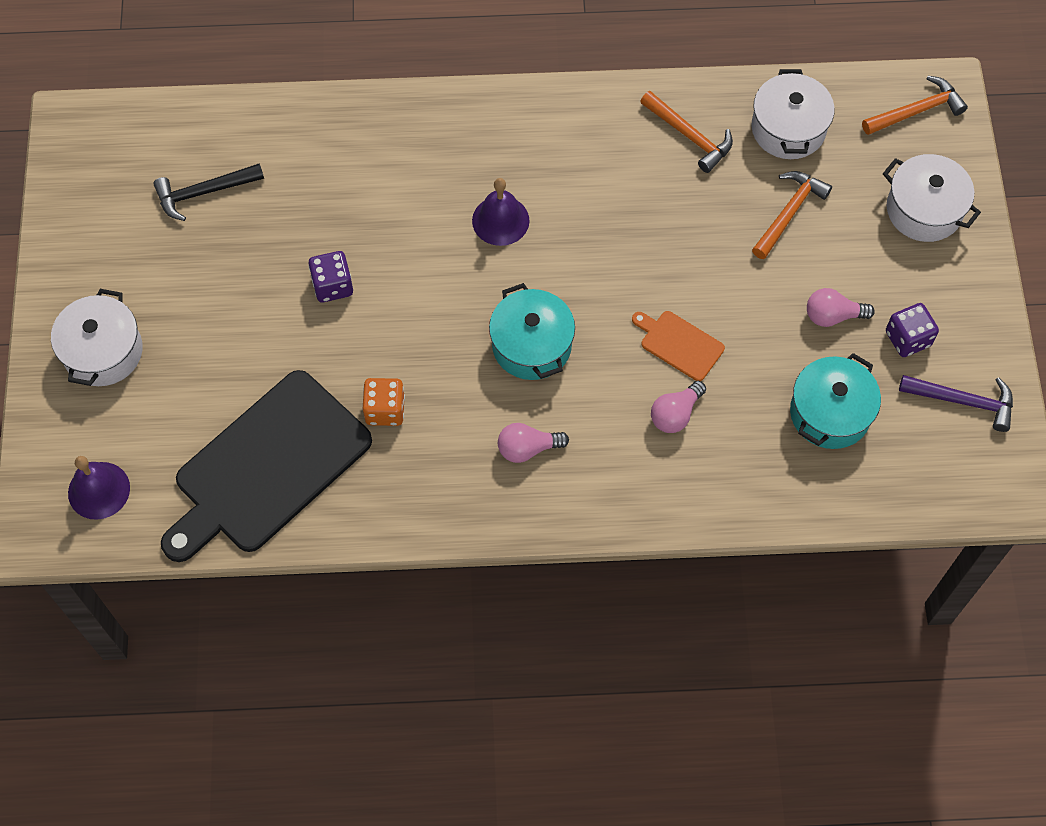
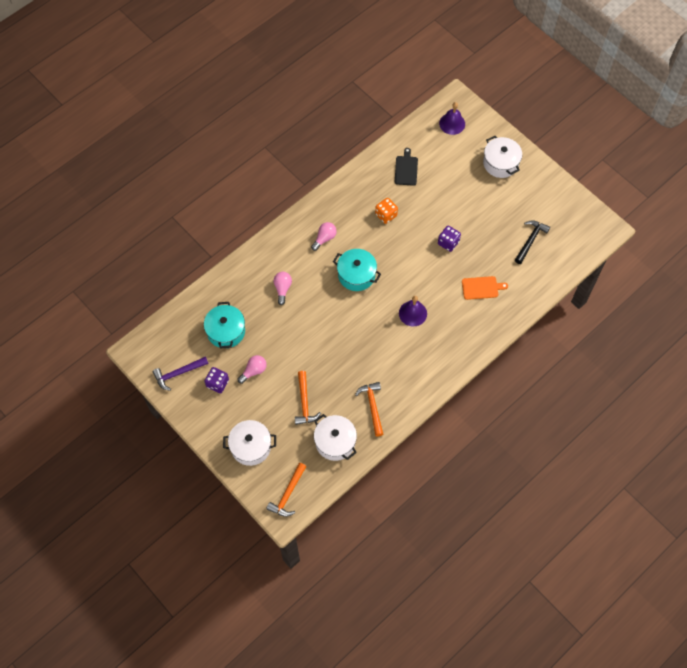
camera: 140 degrees right, 0 degrees up
(268, 466) = (406, 169): black cutting board -> black cutting board, size x0.43
(679, 344) = (303, 316): orange cutting board -> orange cutting board (481, 288)
(689, 136) = (372, 406): orange hammer -> orange hammer turned 75 degrees clockwise

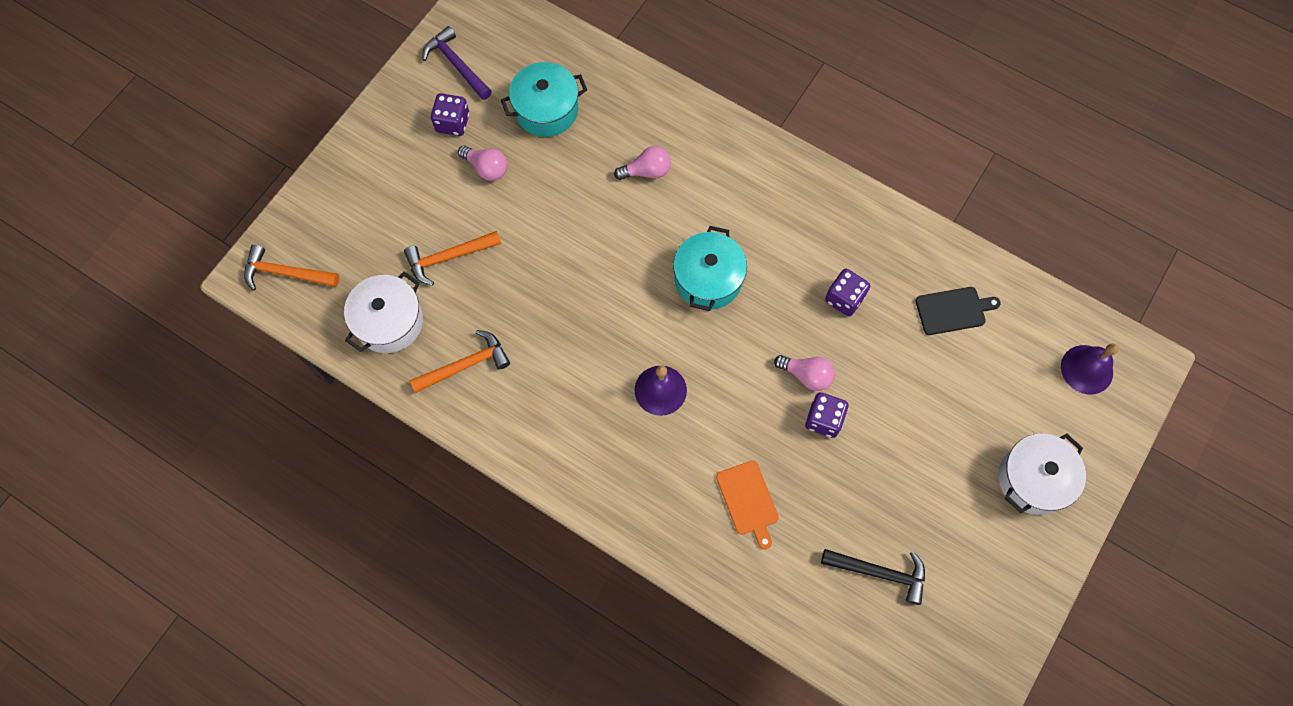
camera: 75 degrees right, 5 degrees up
(251, 446) = (356, 199): white pot -> none
(324, 238) = (763, 211): pink light bulb -> pink light bulb (806, 375)
(386, 215) = (844, 298): orange dice -> purple dice

